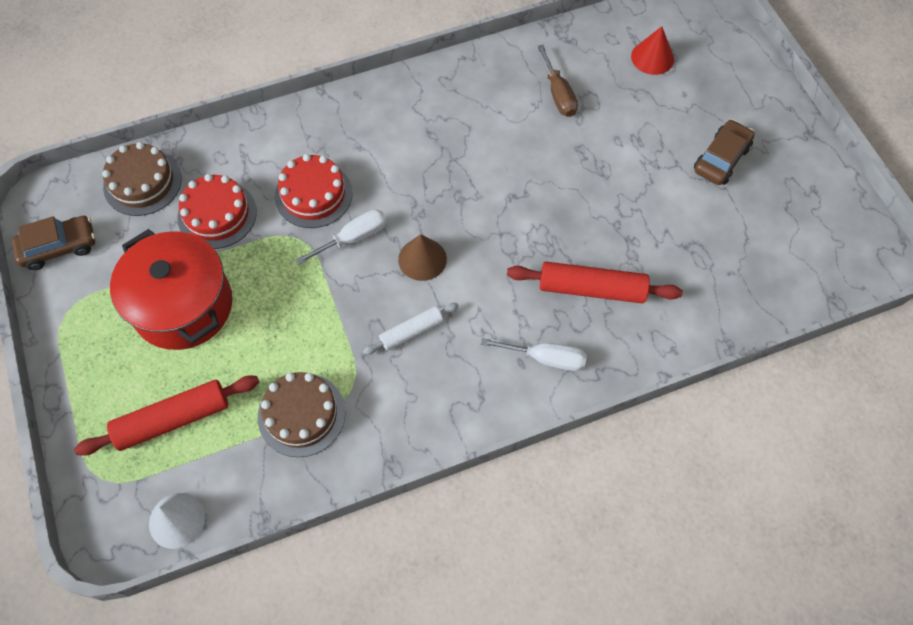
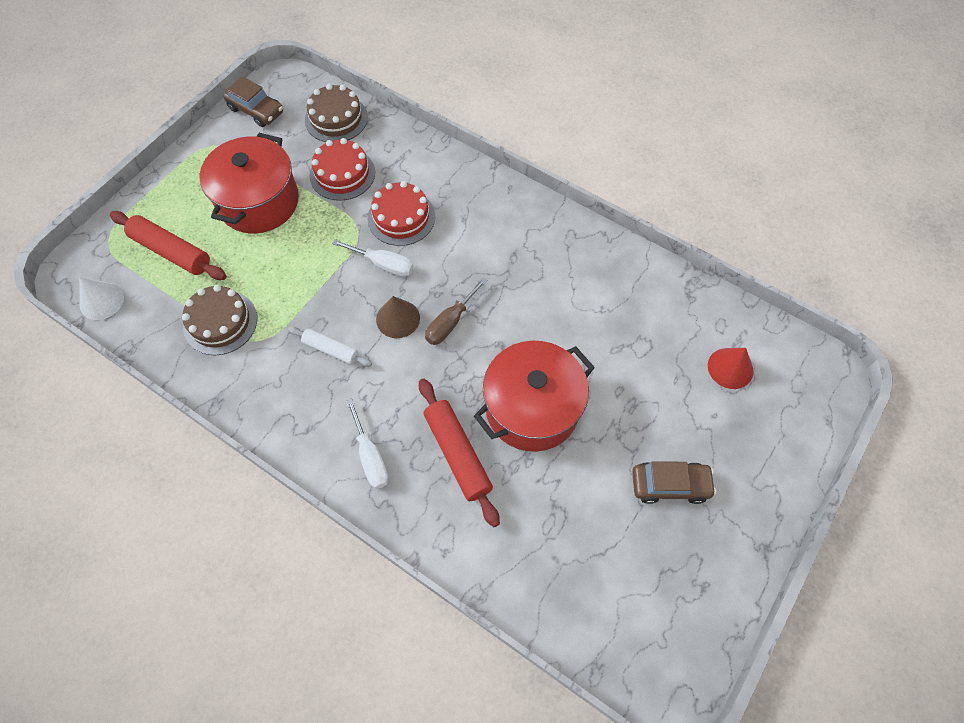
camera: 55 degrees right, 0 degrees up
(558, 94) = (627, 319): brown screwdriver -> brown screwdriver (450, 322)
(589, 210) = (532, 408): none -> red pot

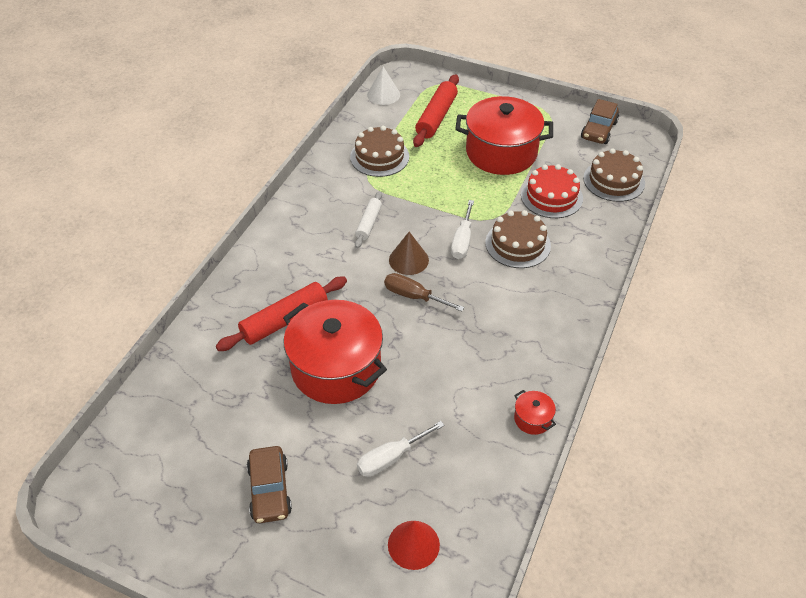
camera: 80 degrees right, 15 degrees down
(370, 456) = (276, 265): white screwdriver -> white screwdriver (391, 458)
(401, 217) = (518, 244): red cake -> brown cake
(613, 253) = (532, 419): none -> red pot

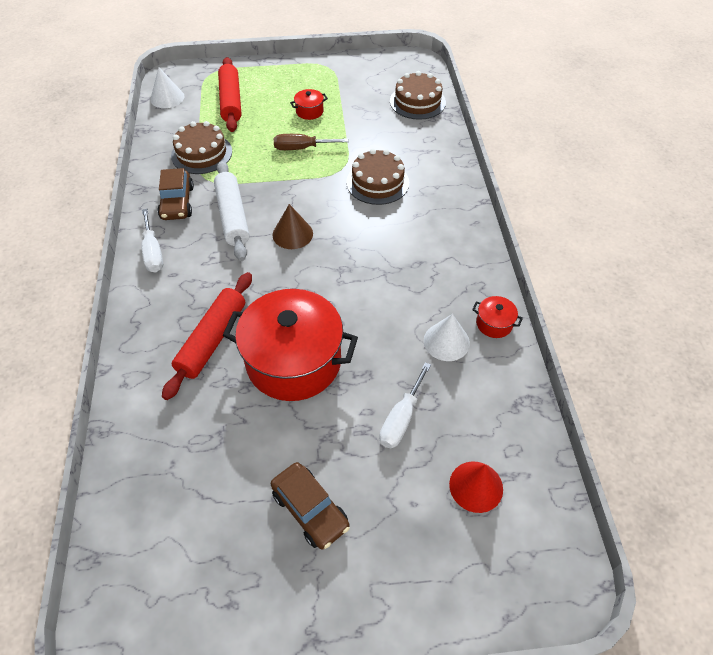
camera: 30 degrees left, 5 degrees up
(369, 223) = (233, 216): white rolling pin -> white rolling pin, size x1.66
(414, 296) = (319, 264): brown screwdriver -> brown screwdriver (301, 148)
(462, 241) = (328, 198): white screwdriver -> white screwdriver (153, 252)
(477, 414) = (446, 341): none -> white cone
(501, 152) = (309, 111): red pot -> red pot, size x0.40
(551, 196) = (377, 132): red cake -> none
(598, 130) = (377, 66): brown car -> brown car (177, 203)

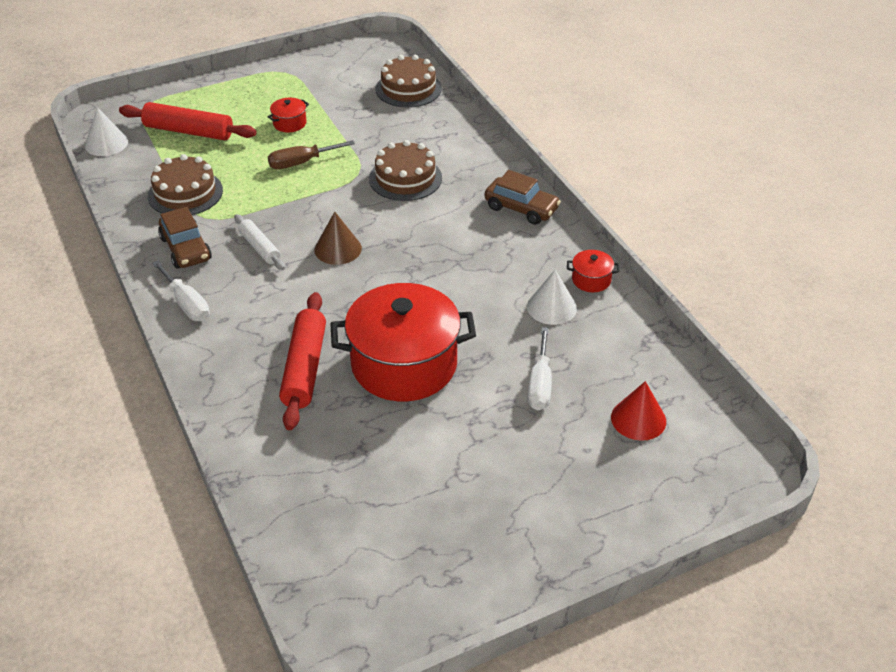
camera: 20 degrees left, 10 degrees down
(231, 101) = (188, 131): red rolling pin -> red rolling pin turned 45 degrees counterclockwise
(233, 216) = (260, 247): white rolling pin -> white rolling pin, size x0.60
(310, 510) = (490, 483): brown car -> brown car (521, 208)

